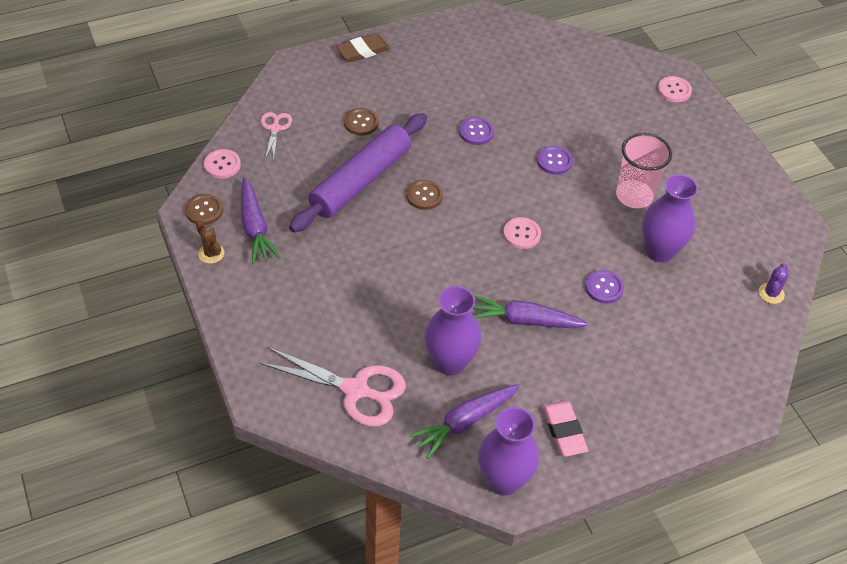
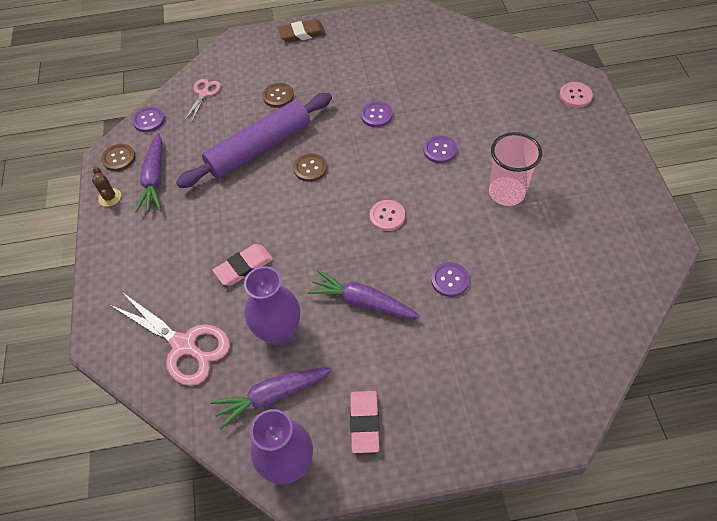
camera: 20 degrees right, 5 degrees up
(222, 165) = (149, 120): pink button -> purple button
(389, 304) = (244, 267): none -> pink eraser
(659, 251) = (516, 251): purple vase -> none
(771, 293) = (619, 312): purple cactus -> none

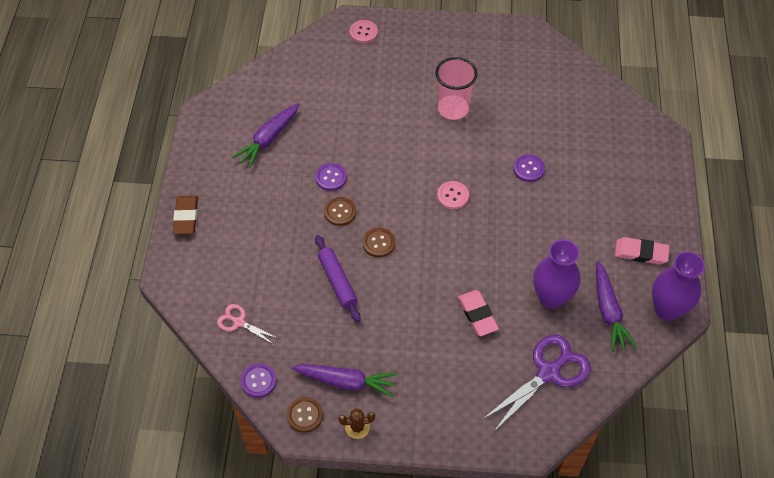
camera: 80 degrees left, 0 degrees up
(184, 345) = (548, 372): pink scissors -> purple scissors
(259, 148) = (337, 281): purple rolling pin -> purple rolling pin, size x0.58
(278, 96) = (271, 254): brown button -> brown button (340, 212)
(363, 302) = (535, 232): purple carrot -> purple carrot (268, 139)
(440, 150) = (391, 141): purple button -> none

